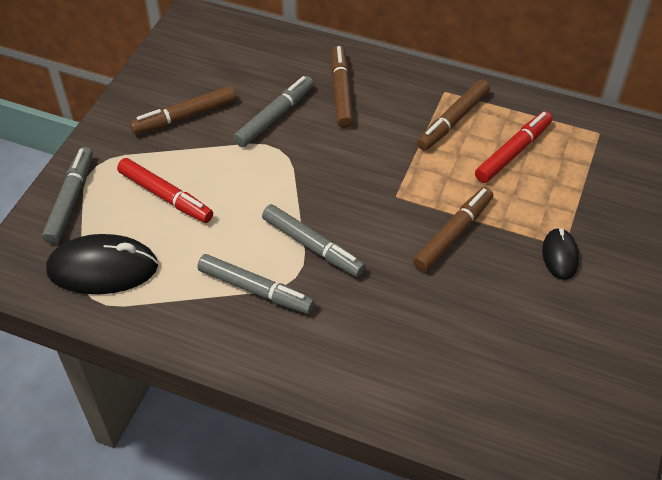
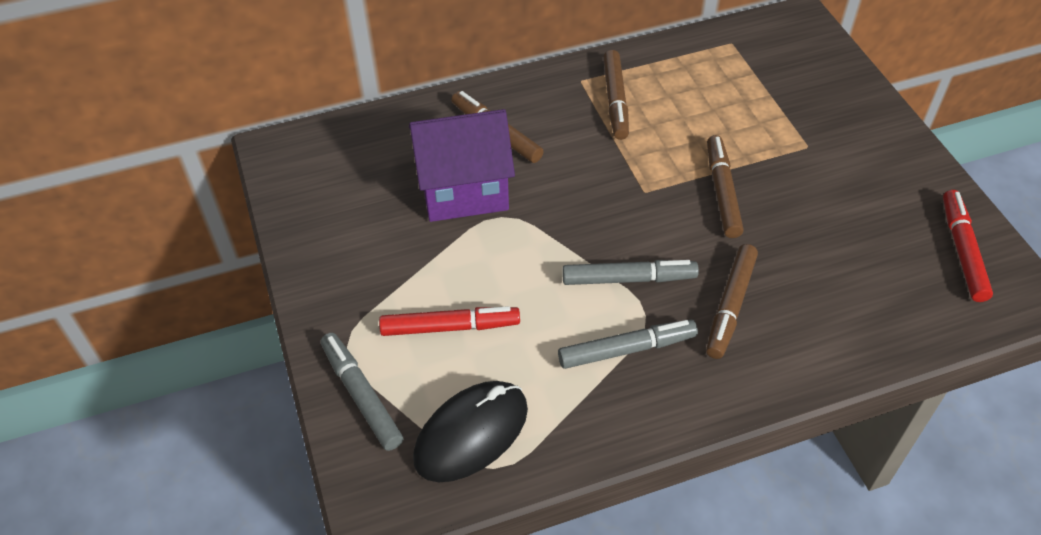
camera: 40 degrees left, 0 degrees up
(184, 116) = (380, 244): brown marker -> brown marker (730, 306)
(275, 117) = (464, 191): grey marker -> purple house
(513, 152) = (689, 97): red marker -> red marker (962, 251)
(560, 255) = (813, 155): black mouse -> none

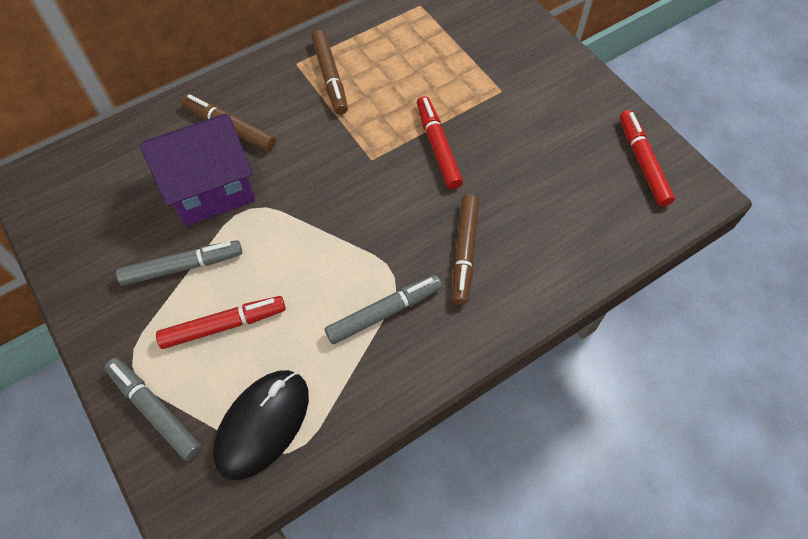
camera: 15 degrees left, 10 degrees up
(628, 279) = (373, 245): grey marker -> grey marker (182, 267)
(722, 192) = (438, 147): brown marker -> red marker

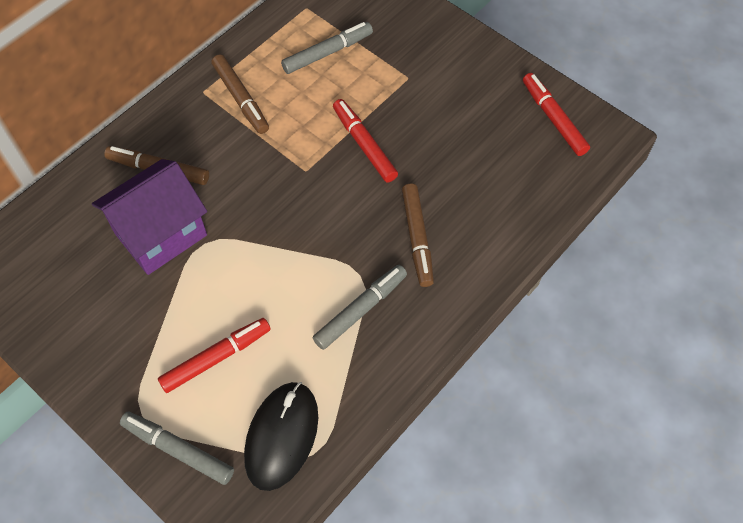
camera: 15 degrees left, 0 degrees up
(182, 267) = (158, 313): grey marker -> grey marker (327, 53)

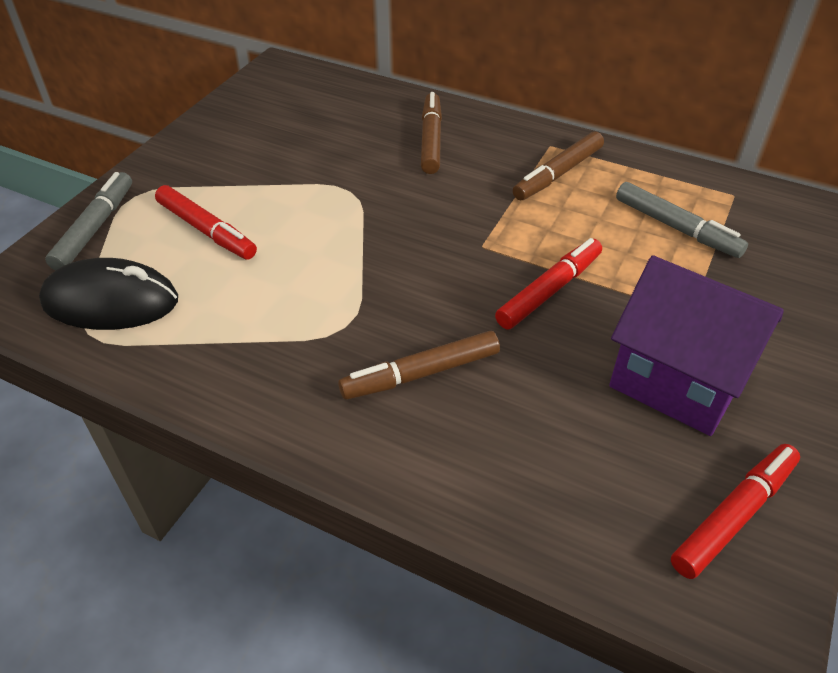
camera: 75 degrees right, 15 degrees down
(161, 234) = (350, 159): purple house -> purple house (676, 381)
(360, 310) = (292, 337): grey marker -> none

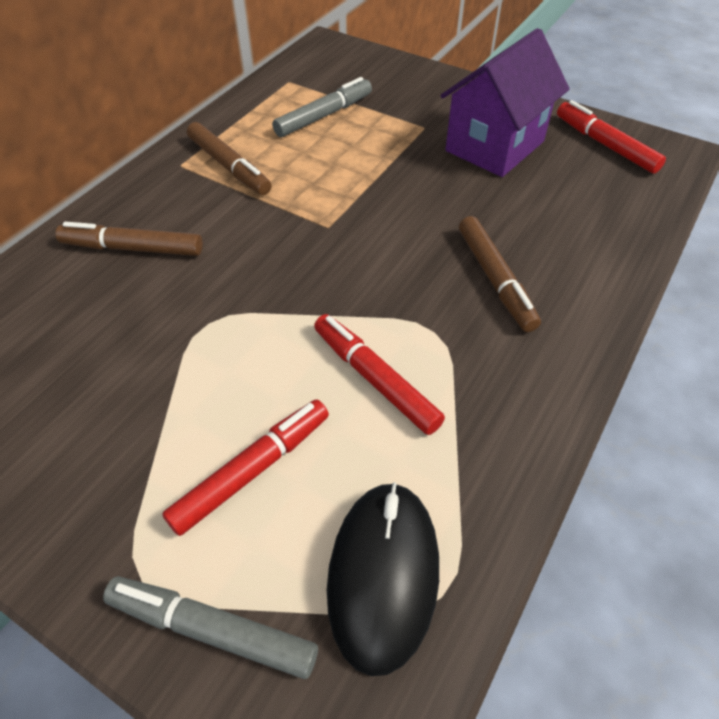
camera: 85 degrees left, 5 degrees up
(549, 290) = (394, 193): red marker -> red marker (375, 379)

